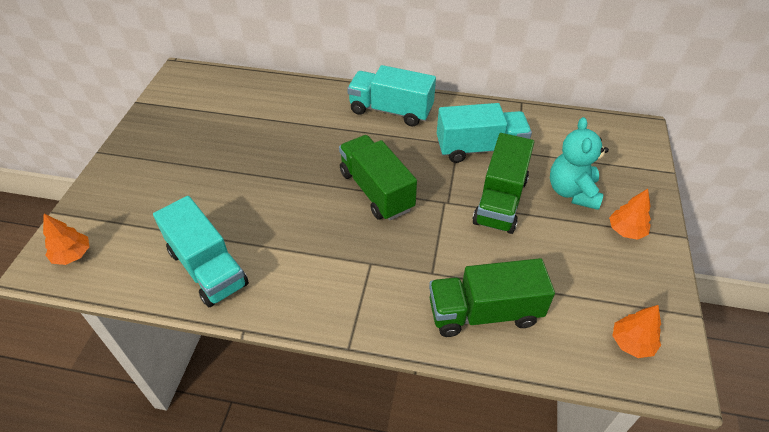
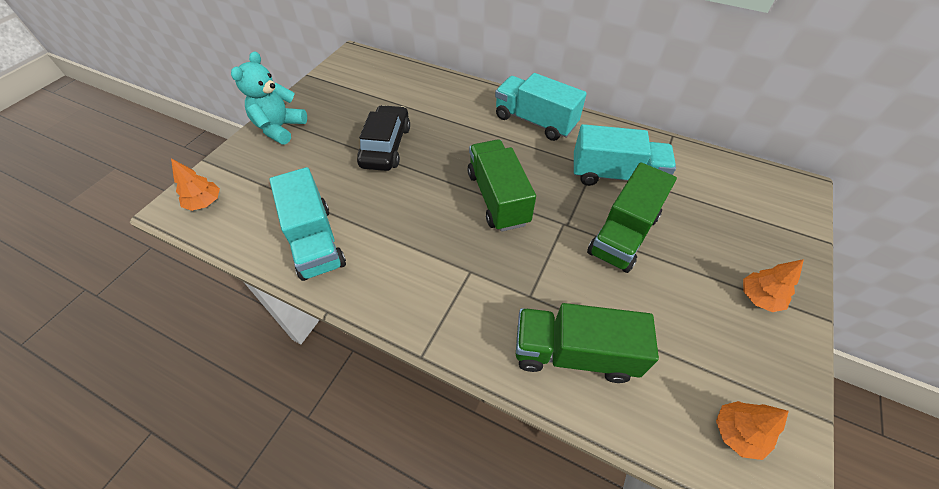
camera: 15 degrees right, 5 degrees up
(249, 161) = (386, 146): none -> black car
(572, 192) = (706, 241): turquoise teddy bear -> turquoise teddy bear (280, 128)

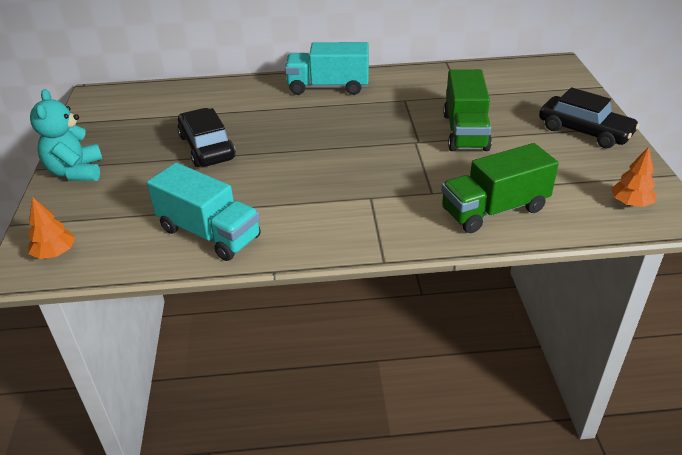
camera: 30 degrees left, 15 degrees down
(498, 198) = (347, 145): green truck -> none
(616, 175) = (427, 99): turquoise truck -> none
(759, 297) = (584, 131): orange tree -> black car

